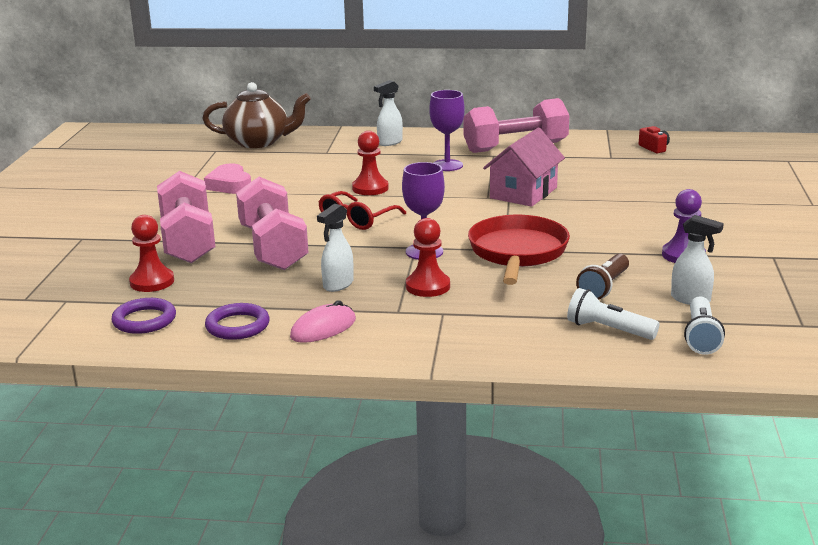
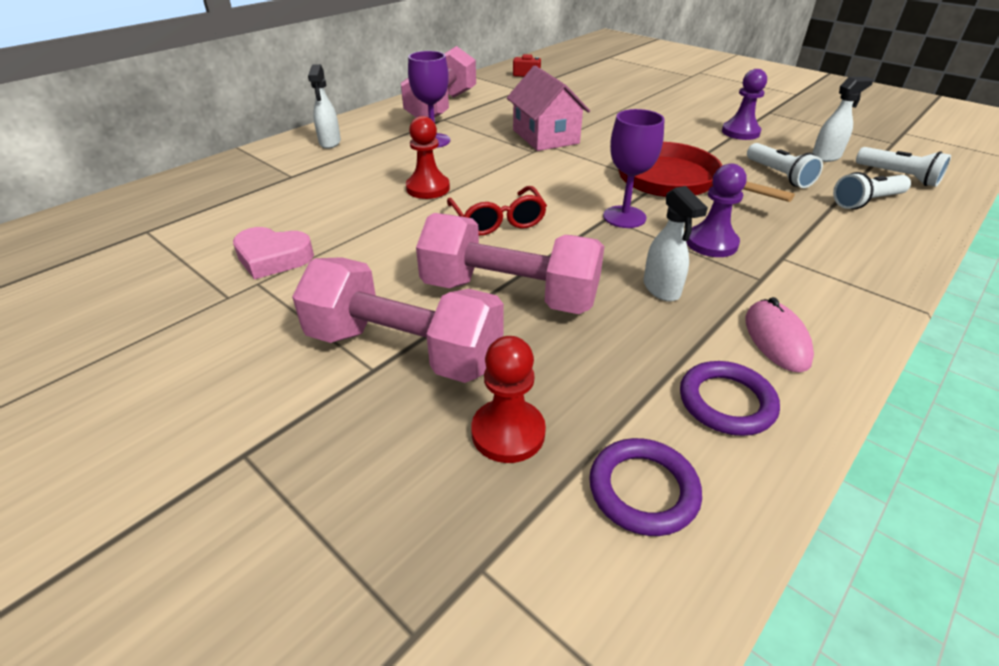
camera: 55 degrees left, 15 degrees up
(258, 142) = (182, 198): brown teapot -> none
(428, 286) = (711, 243): red pawn -> purple pawn
(604, 287) = (779, 175): brown flashlight -> white flashlight

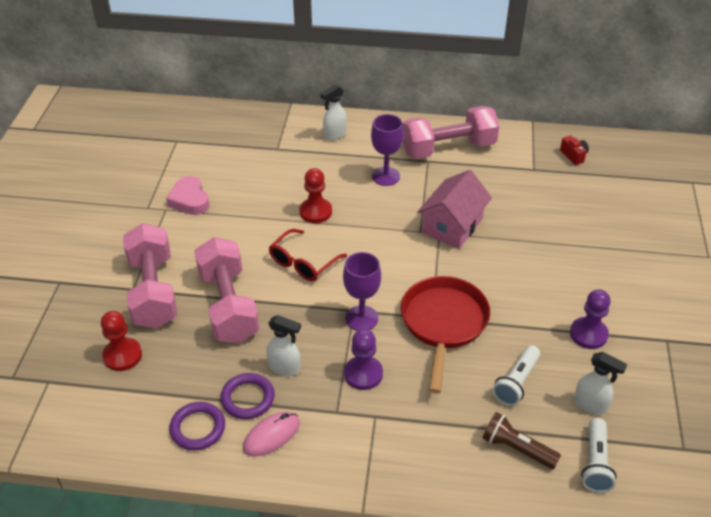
camera: 55 degrees right, 5 degrees up
(643, 490) = (117, 416): purple ring -> purple ring (248, 398)
(661, 289) = (285, 368): white spray bottle -> white spray bottle turned 105 degrees counterclockwise
(866, 202) = (516, 448): white flashlight -> brown flashlight

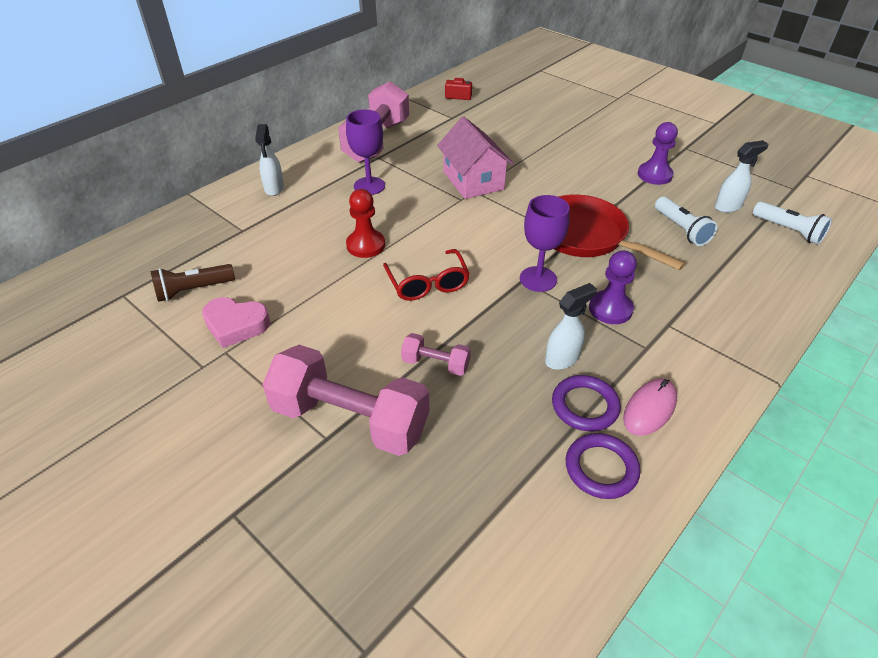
camera: 55 degrees left, 0 degrees up
(122, 355) = (432, 495): red pawn -> none
(228, 305) = (435, 364): pink dumbbell -> pink dumbbell, size x0.46
(271, 435) = (649, 409): pink mouse -> pink mouse turned 45 degrees clockwise
(516, 448) = (753, 261): brown flashlight -> brown flashlight (193, 290)

